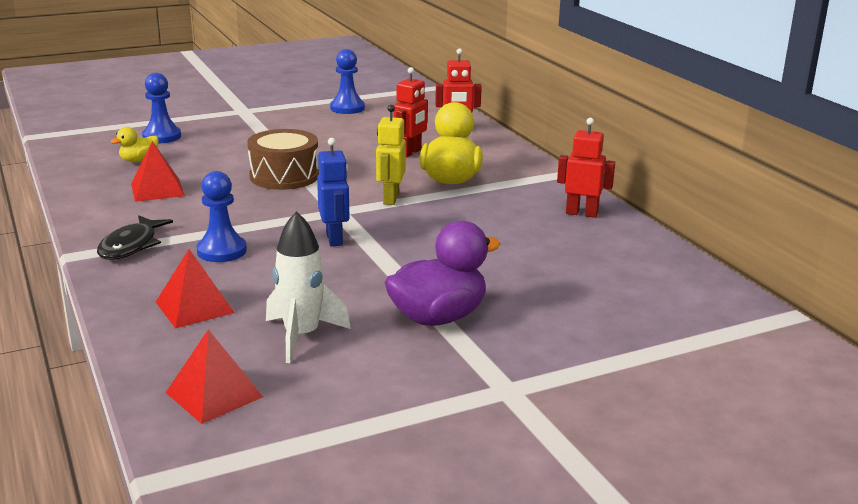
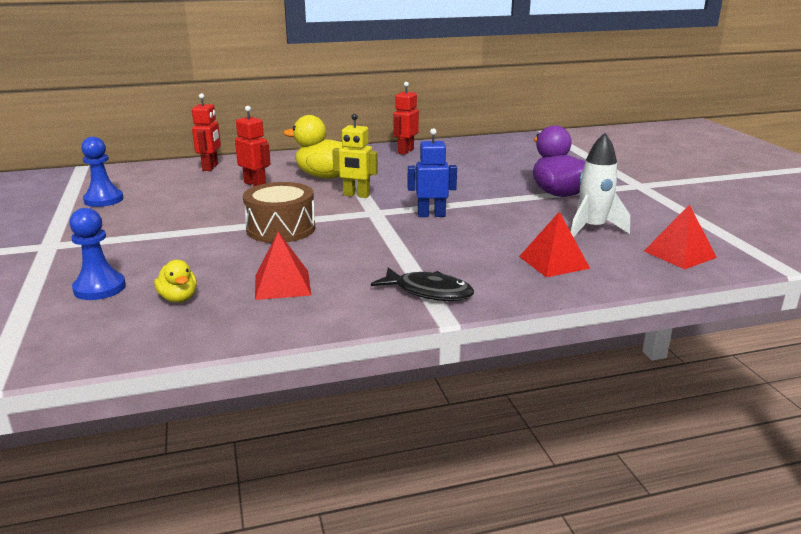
camera: 80 degrees left, 0 degrees up
(222, 251) = (447, 253): blue pawn -> none

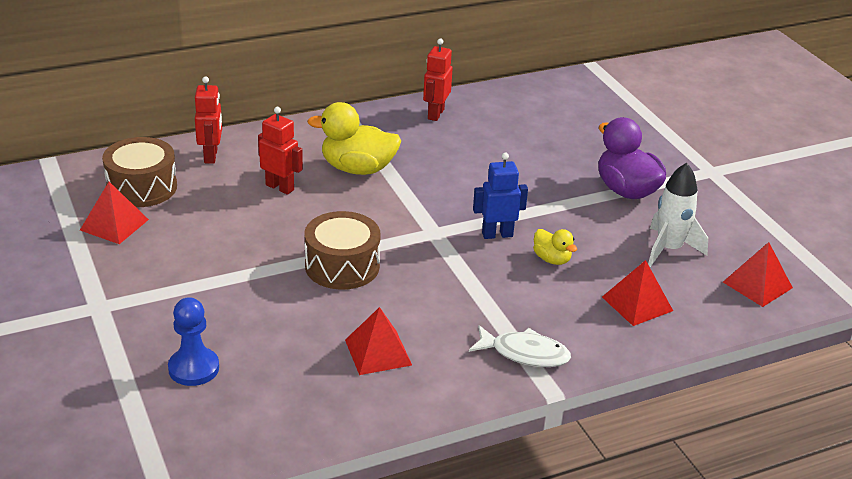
camera: 10 degrees left, 10 degrees up
(103, 200) = (114, 224): blue pawn -> red pyramid
(142, 181) = (142, 187): none -> brown drum
(178, 298) = (282, 378): yellow duck -> yellow duck (552, 259)
(356, 195) = (404, 203): yellow robot -> none
(428, 292) = (524, 353): black fish -> white fish

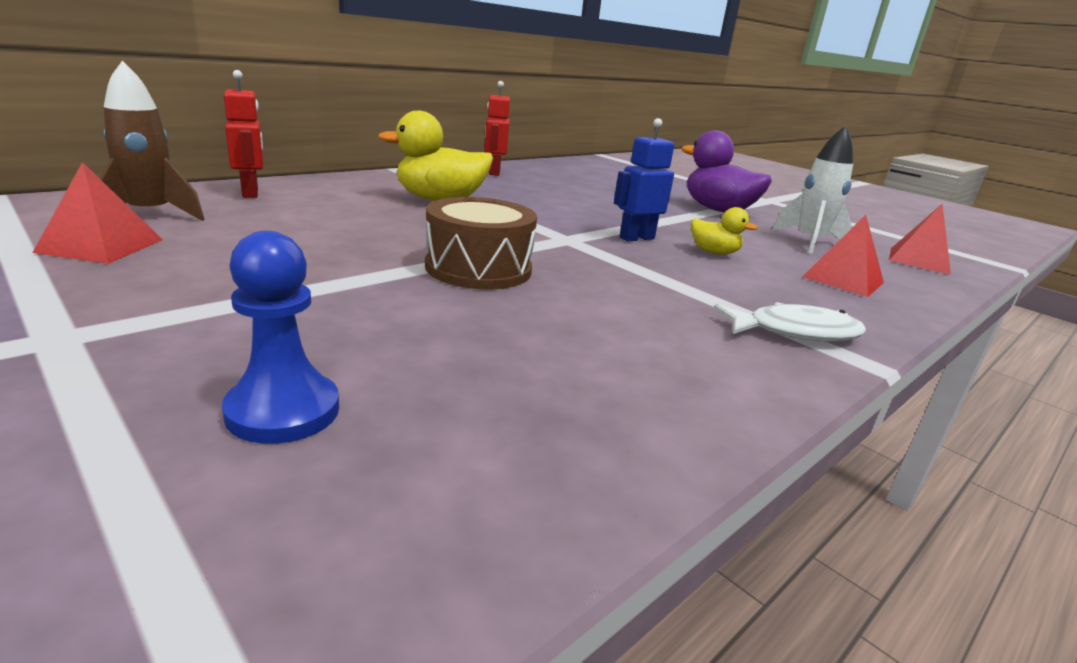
camera: 20 degrees left, 10 degrees down
(142, 187) = (150, 215): brown drum -> brown rocket
(280, 187) = (353, 212): red robot -> none
(378, 352) = (605, 350): red pyramid -> none

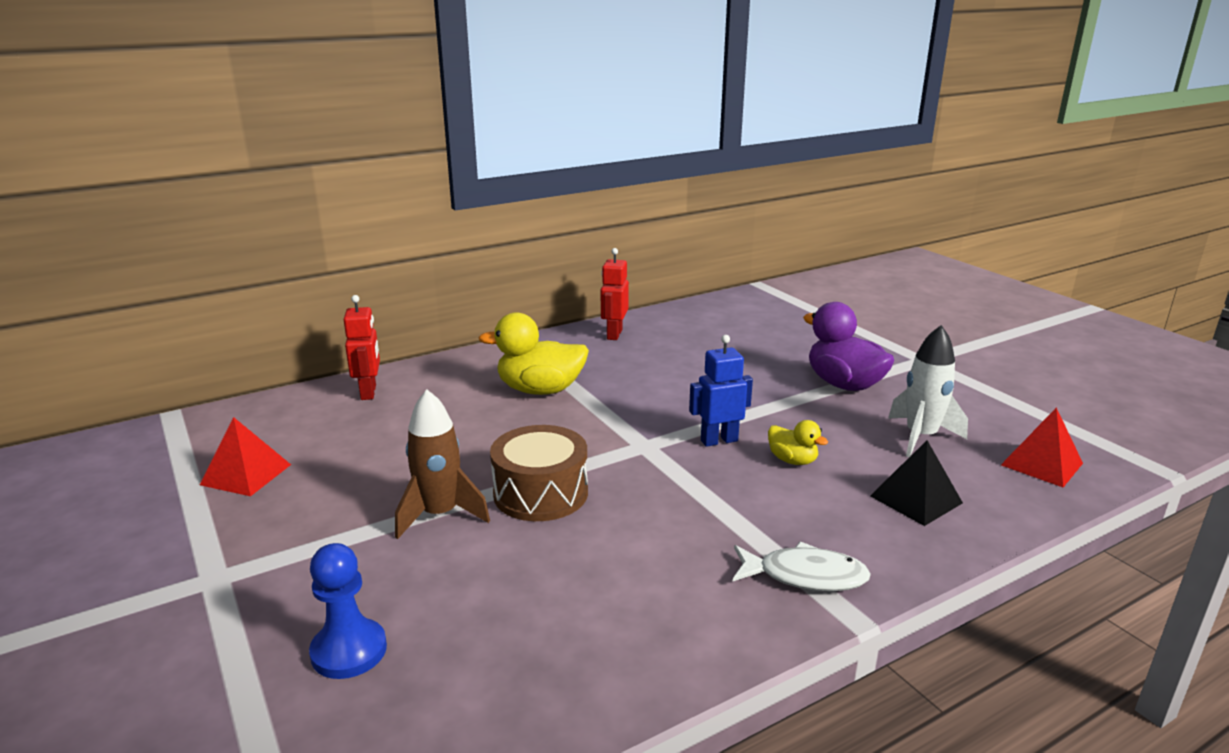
camera: 15 degrees right, 0 degrees up
(150, 215) = (284, 431): brown rocket -> brown rocket (440, 515)
(843, 279) = (916, 499): red pyramid -> black pyramid

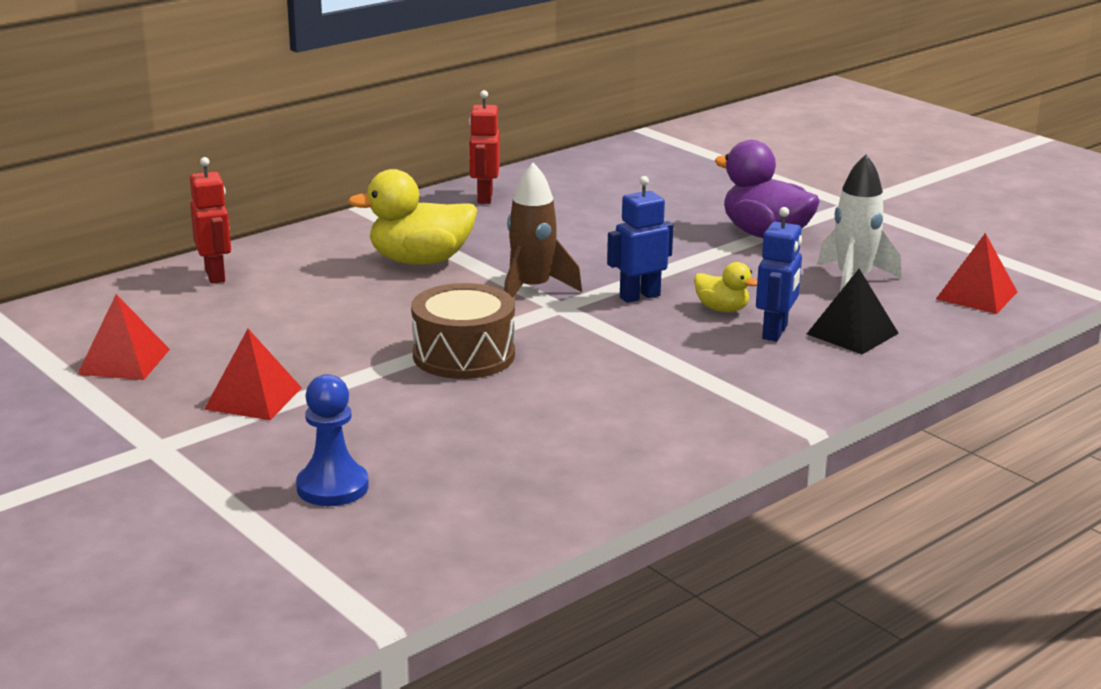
camera: 10 degrees left, 0 degrees up
(332, 526) = (253, 398): none -> red pyramid
(440, 515) = (364, 380): brown rocket -> brown rocket (532, 289)
(805, 576) = (752, 400): white fish -> none
(840, 491) = (775, 332): none -> blue robot

